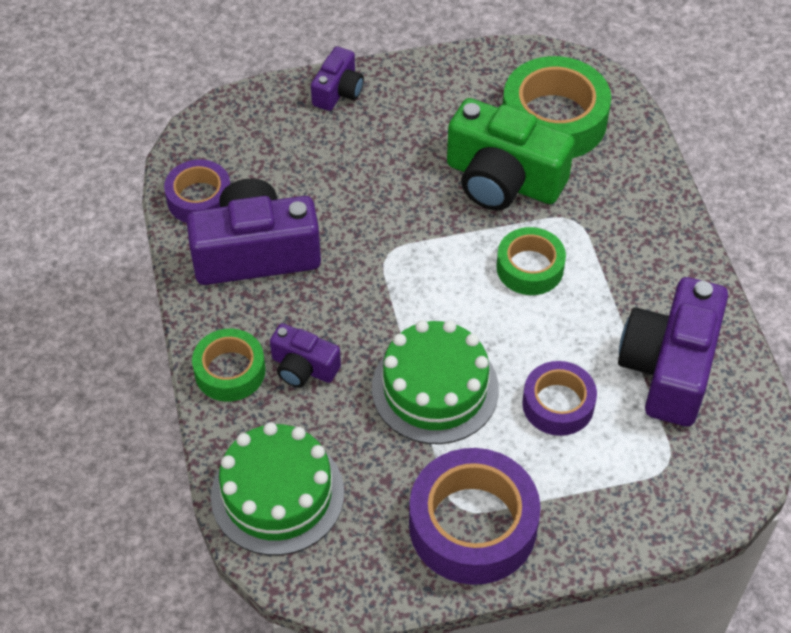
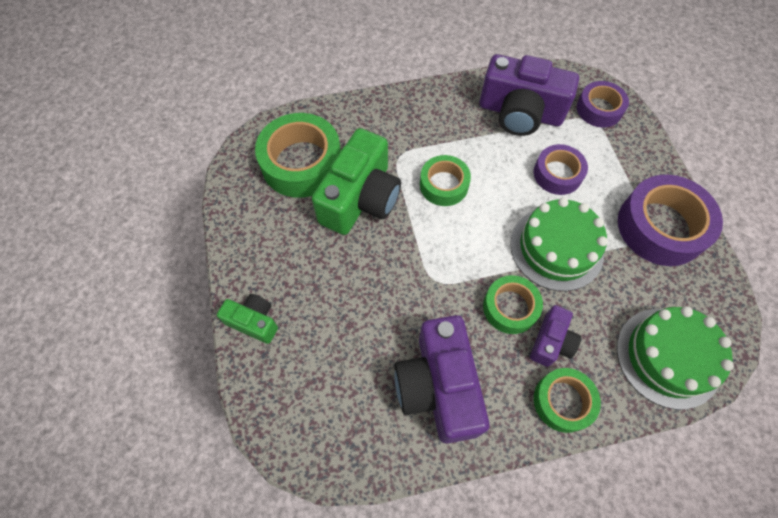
camera: 90 degrees left, 10 degrees up
(199, 199) = (377, 443): purple tape -> purple tape (599, 109)
(338, 91) = (254, 321): purple camera -> green camera
(350, 329) = (510, 307): none -> green tape

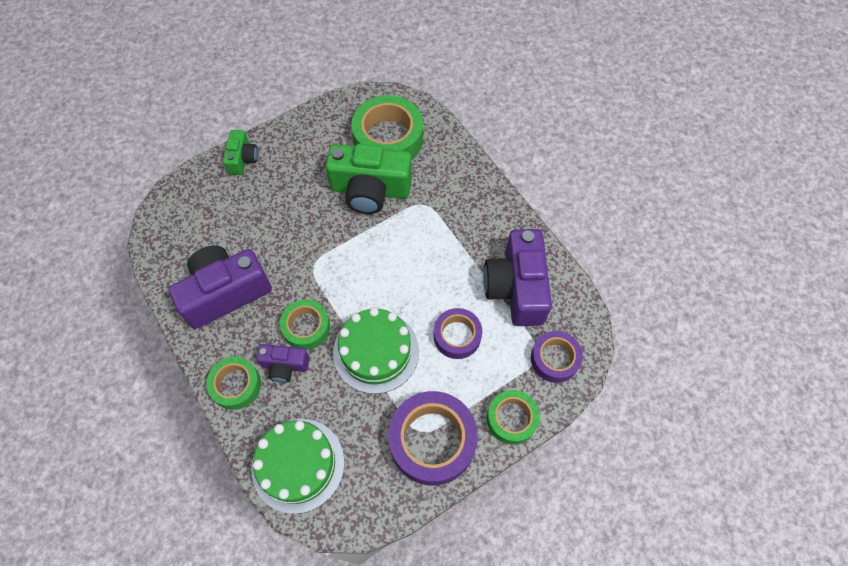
camera: 70 degrees right, 0 degrees up
(444, 185) = (407, 246): green tape -> green tape (511, 419)

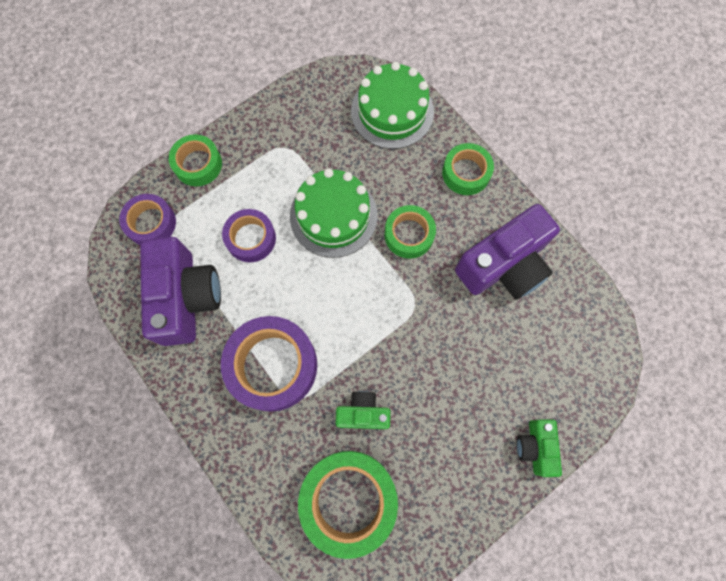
camera: 175 degrees right, 10 degrees up
(285, 366) = (422, 195): purple camera -> none
(370, 190) = (363, 413): green camera -> green camera, size x0.52
(432, 441) = (272, 140): purple tape -> purple tape (272, 366)

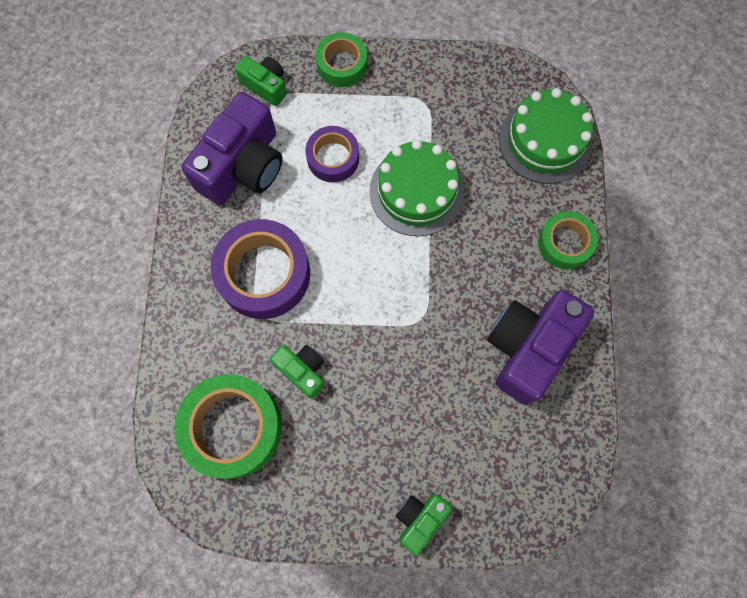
camera: 40 degrees right, 0 degrees up
(151, 223) = (265, 85): purple tape -> green camera
(409, 235) = (467, 257): green tape -> none
(504, 265) = (528, 348): purple camera -> purple camera turned 120 degrees clockwise

